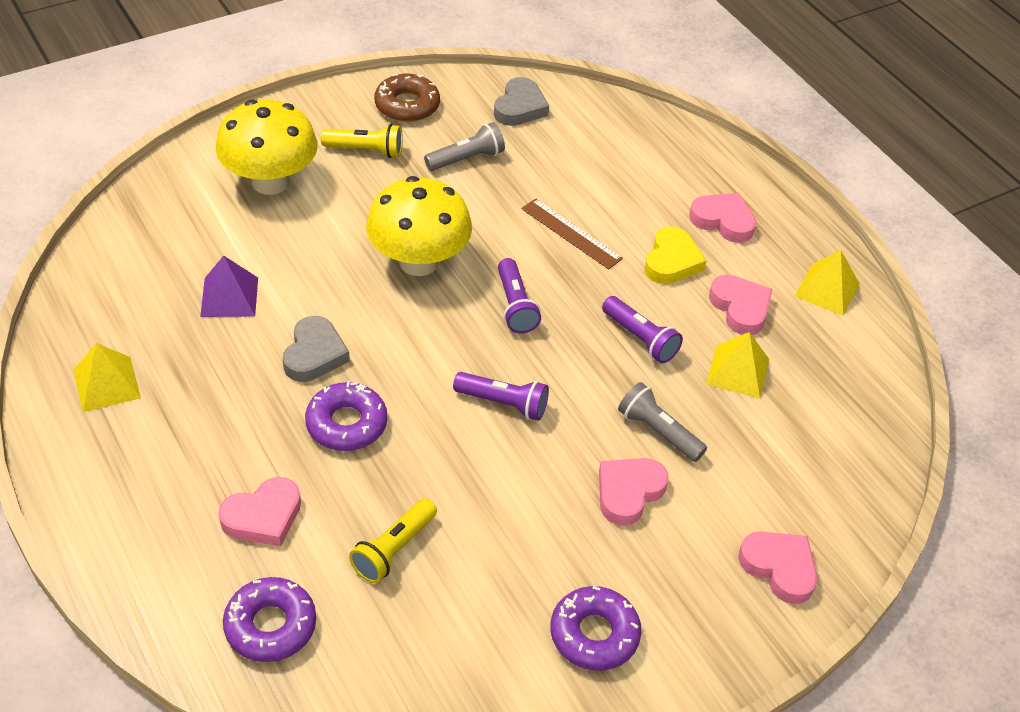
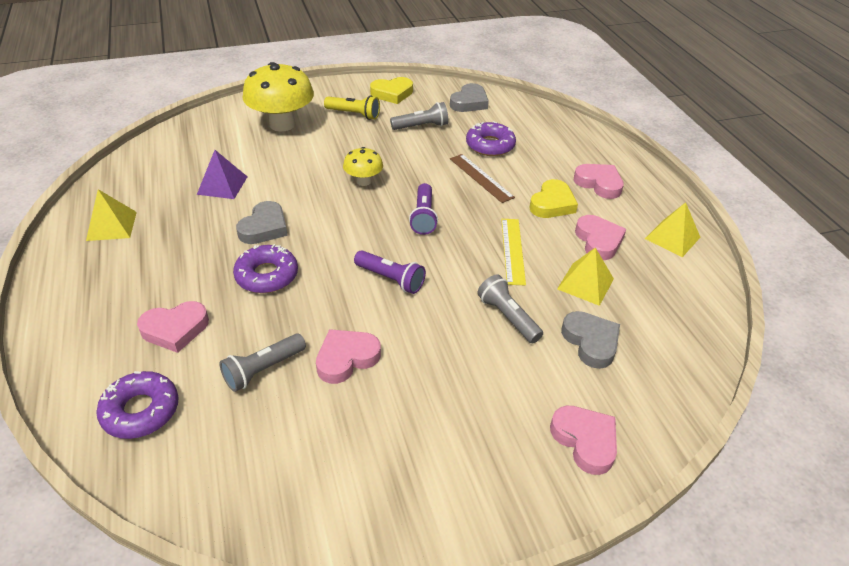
camera: 15 degrees right, 5 degrees down
(394, 550) = (263, 370): yellow flashlight -> grey flashlight
(407, 105) = (392, 93): brown donut -> yellow heart
(418, 262) = (363, 181): yellow mushroom -> yellow mushroom, size x0.52
(594, 634) = (403, 467): purple donut -> purple donut (490, 145)
(628, 492) = (469, 358): pink heart -> pink heart (346, 358)
(640, 338) = (513, 250): purple flashlight -> yellow ruler
(760, 448) = (591, 342): none -> grey heart

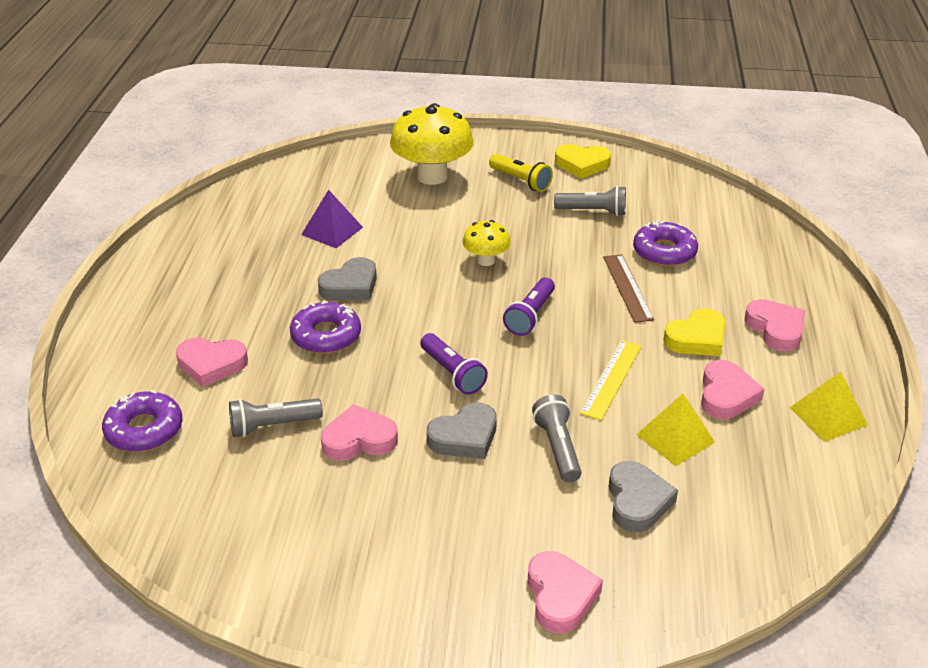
camera: 25 degrees right, 5 degrees down
(112, 226) = (203, 248): yellow pyramid -> none
(469, 102) = (672, 194): grey heart -> grey heart (464, 437)

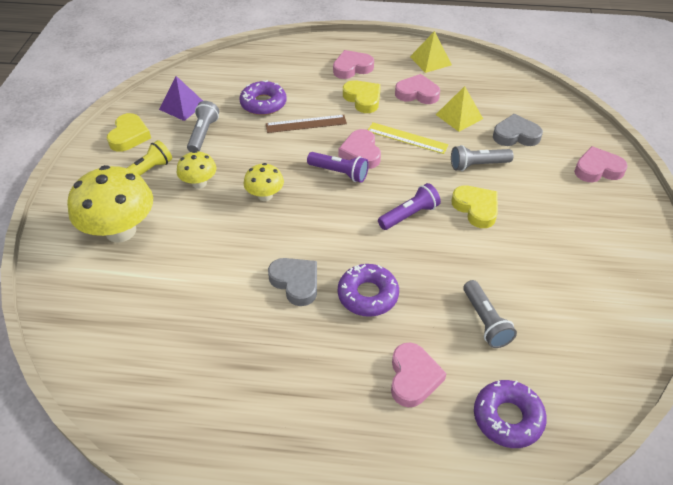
camera: 90 degrees left, 10 degrees up
(332, 231) = (203, 303): purple pyramid -> purple pyramid (182, 106)
(359, 439) = (490, 265): pink heart -> pink heart (361, 153)
(464, 437) = (476, 208): grey heart -> yellow heart
(505, 215) = (199, 183): none -> yellow mushroom

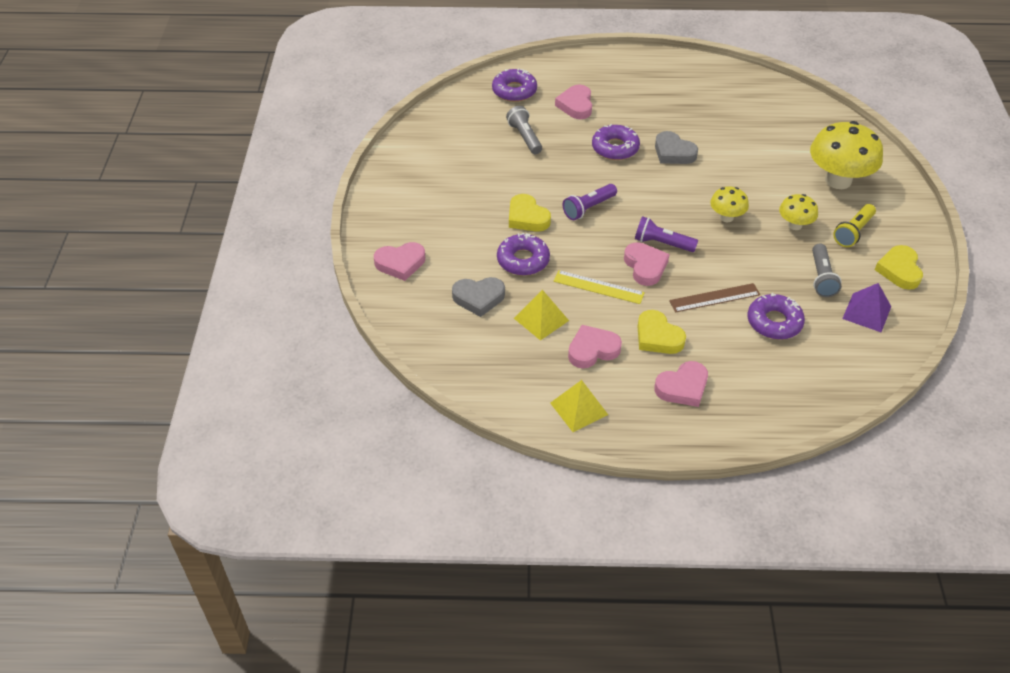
camera: 175 degrees right, 0 degrees up
(417, 93) = (592, 350): pink heart -> pink heart turned 150 degrees clockwise
(478, 165) = (523, 260): grey flashlight -> purple donut

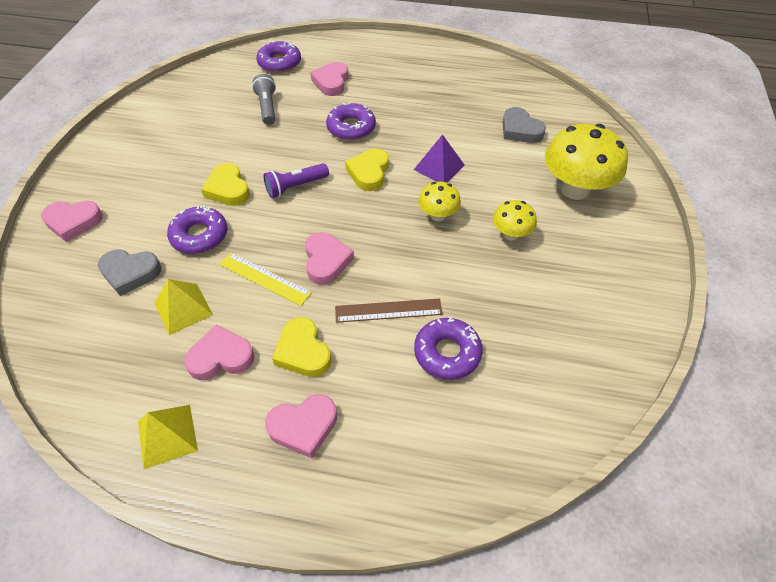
camera: 10 degrees right, 5 degrees up
(662, 243) = (356, 236): purple flashlight -> none
(673, 152) = (408, 139): grey heart -> grey heart (520, 130)
(822, 278) = (522, 303): grey flashlight -> none
(853, 232) = (575, 251): yellow flashlight -> none
(866, 312) = (564, 356): purple pyramid -> purple pyramid (439, 167)
(899, 270) = (618, 306): yellow heart -> yellow heart (369, 173)

